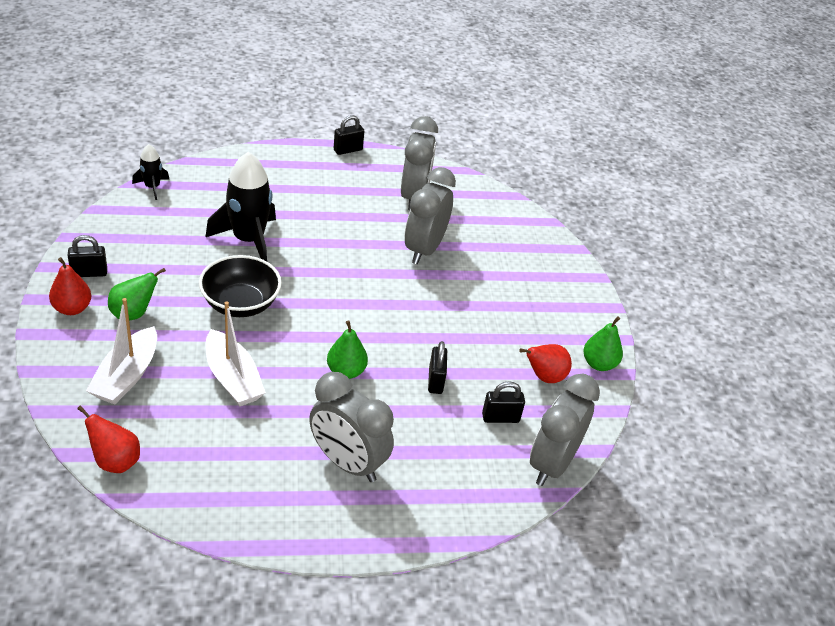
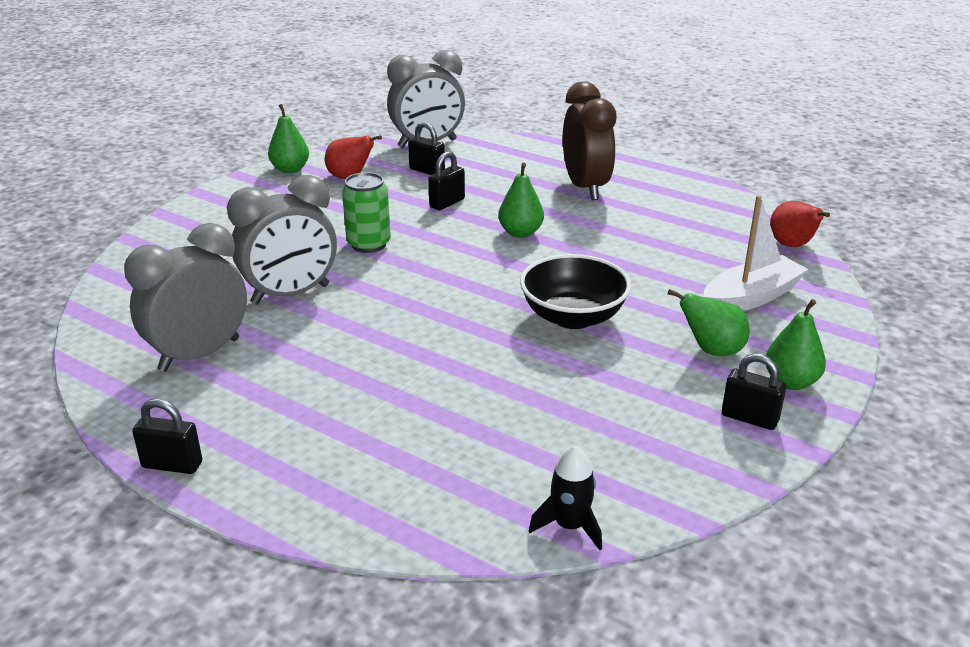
camera: 135 degrees left, 10 degrees down
(72, 308) = (790, 382): red pear -> green pear
(232, 378) = (638, 262): white boat -> none
(248, 240) = (492, 382): black rocket -> none
(347, 463) = (585, 188): grey clock -> brown clock
(434, 309) = (368, 244): none -> green can

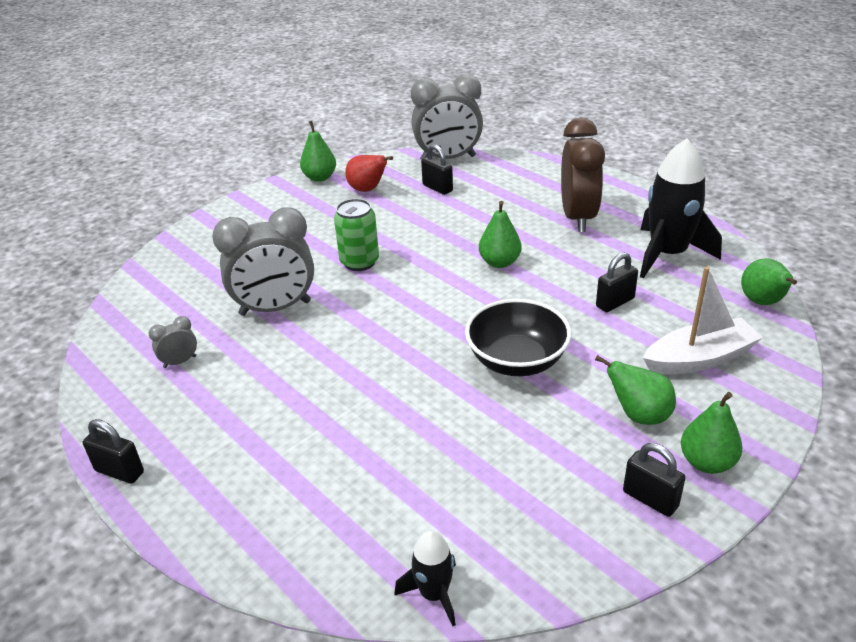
camera: 15 degrees right, 5 degrees up
(199, 354) = (180, 362): grey clock -> grey clock, size x0.44
(447, 203) = (443, 224): black padlock -> black padlock (615, 302)
(687, 213) = (667, 254): none -> black rocket
(792, 245) = (763, 302): red pear -> green pear

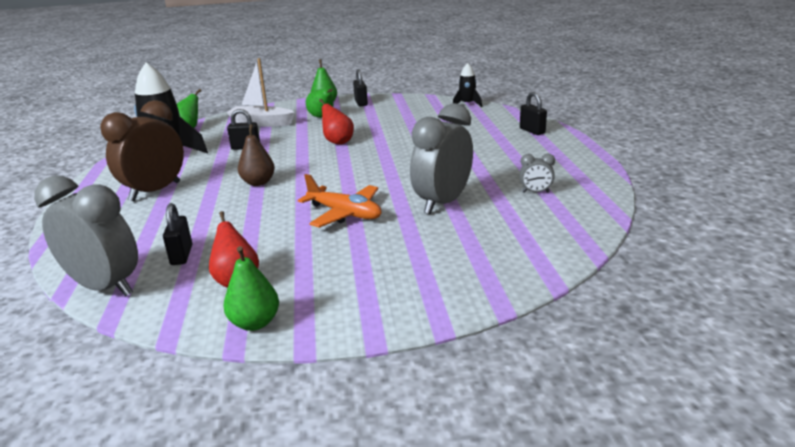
camera: 145 degrees left, 10 degrees down
(119, 471) = (591, 156): black padlock -> black padlock (532, 131)
(275, 308) = (442, 203): grey clock -> grey clock turned 75 degrees counterclockwise
(359, 262) = (345, 214): green can -> orange plane
(499, 262) = (258, 182): green pear -> brown pear
(517, 361) = (337, 142): black bowl -> red pear

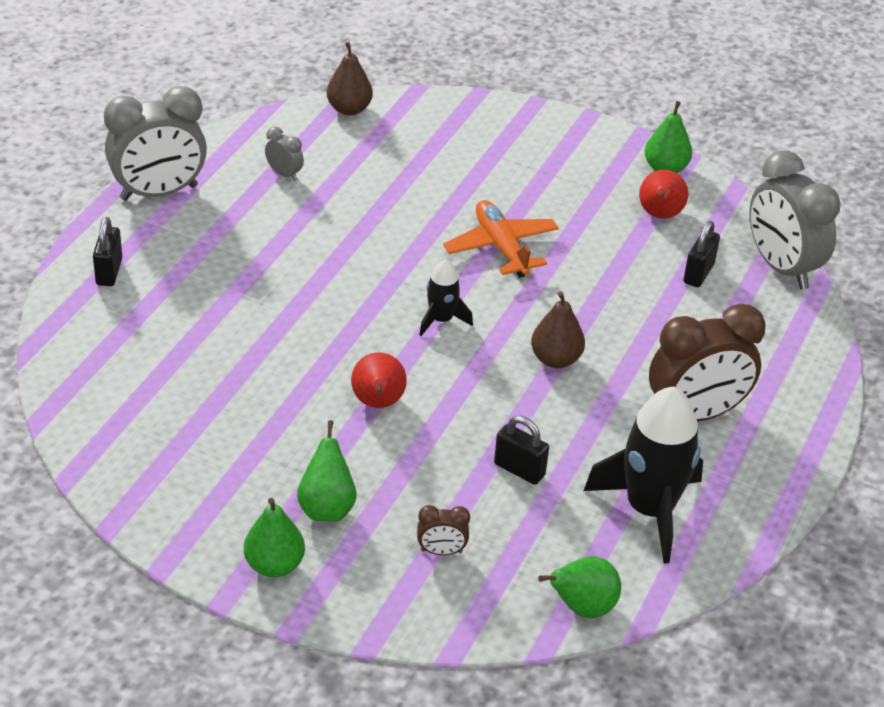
camera: 150 degrees left, 15 degrees up
(261, 123) = (441, 551): white boat -> brown clock
(361, 103) = (211, 526): black padlock -> none
(442, 203) = (390, 209): grey clock -> grey clock (159, 193)
(467, 104) = (66, 401): black rocket -> black rocket (441, 320)
(573, 244) = (349, 109): none -> brown pear

